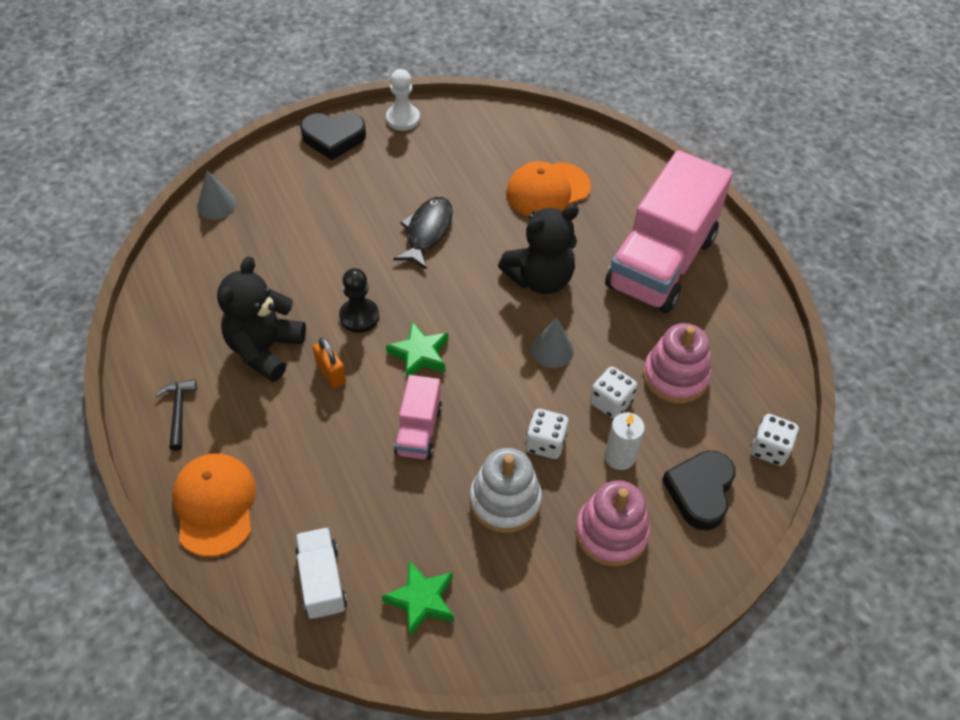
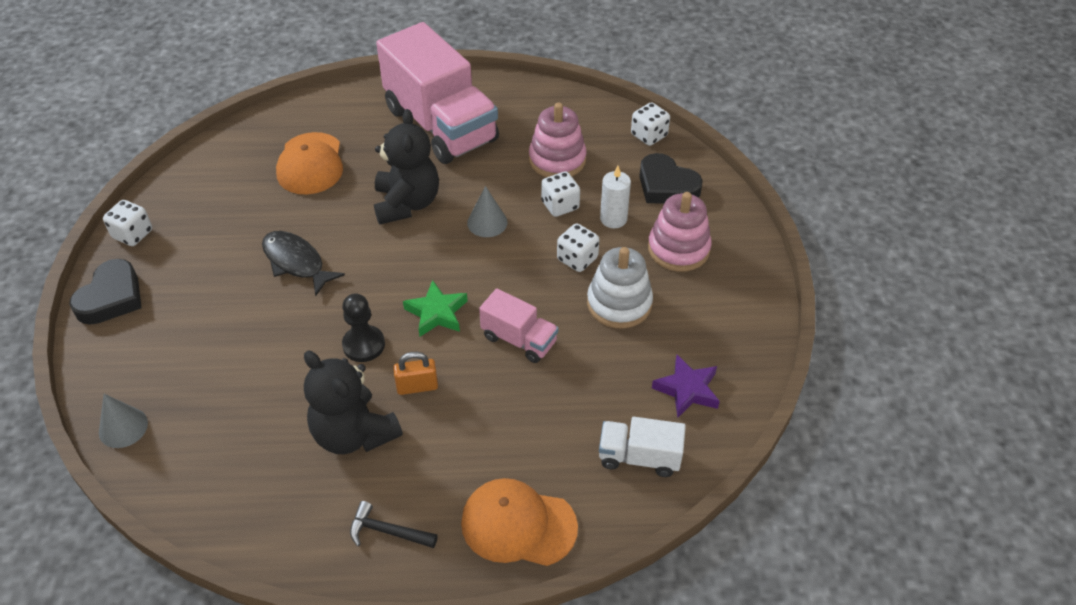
camera: 65 degrees left, 5 degrees down
(403, 119) = (133, 234): white pawn -> white dice
(421, 600) = (687, 389): green star -> purple star

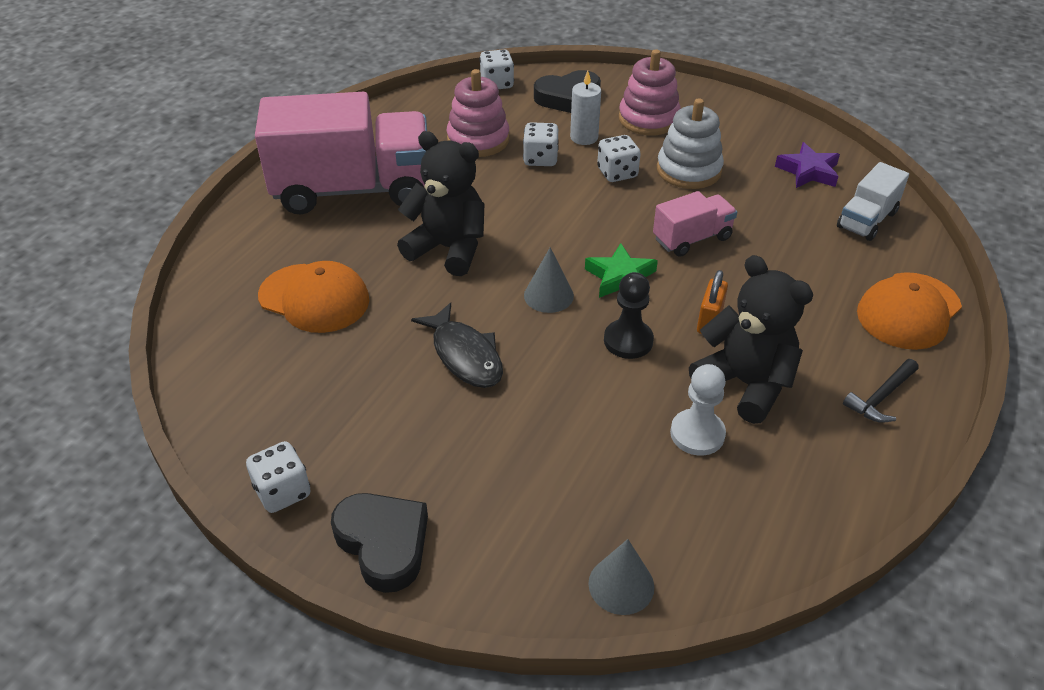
camera: 60 degrees left, 5 degrees down
(283, 421) = (697, 434): none -> white pawn
(296, 262) = (465, 355): black fish -> black fish turned 105 degrees counterclockwise
(354, 434) = (745, 384): black teddy bear -> black teddy bear turned 120 degrees counterclockwise
(487, 222) = (523, 207): grey cone -> grey cone (548, 295)

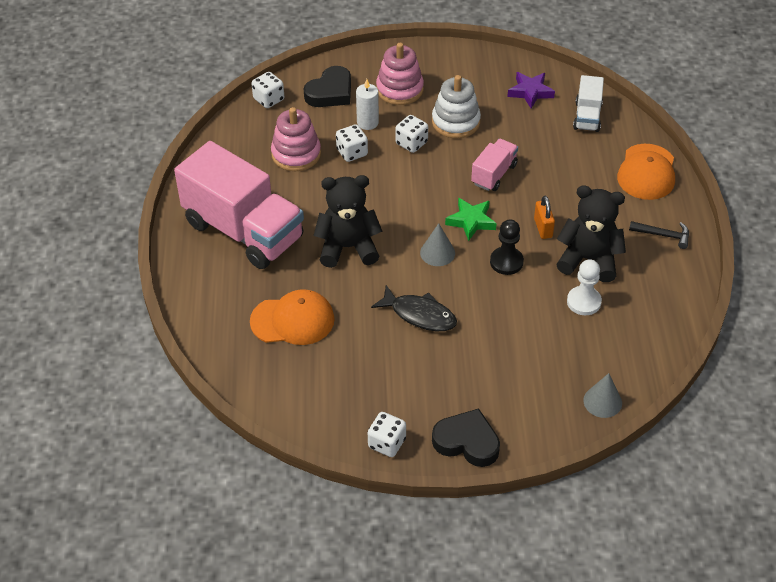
camera: 30 degrees left, 5 degrees up
(353, 190) = (244, 231): pink truck -> pink truck turned 75 degrees clockwise
(881, 397) = (663, 235): black hammer -> black hammer turned 90 degrees counterclockwise

